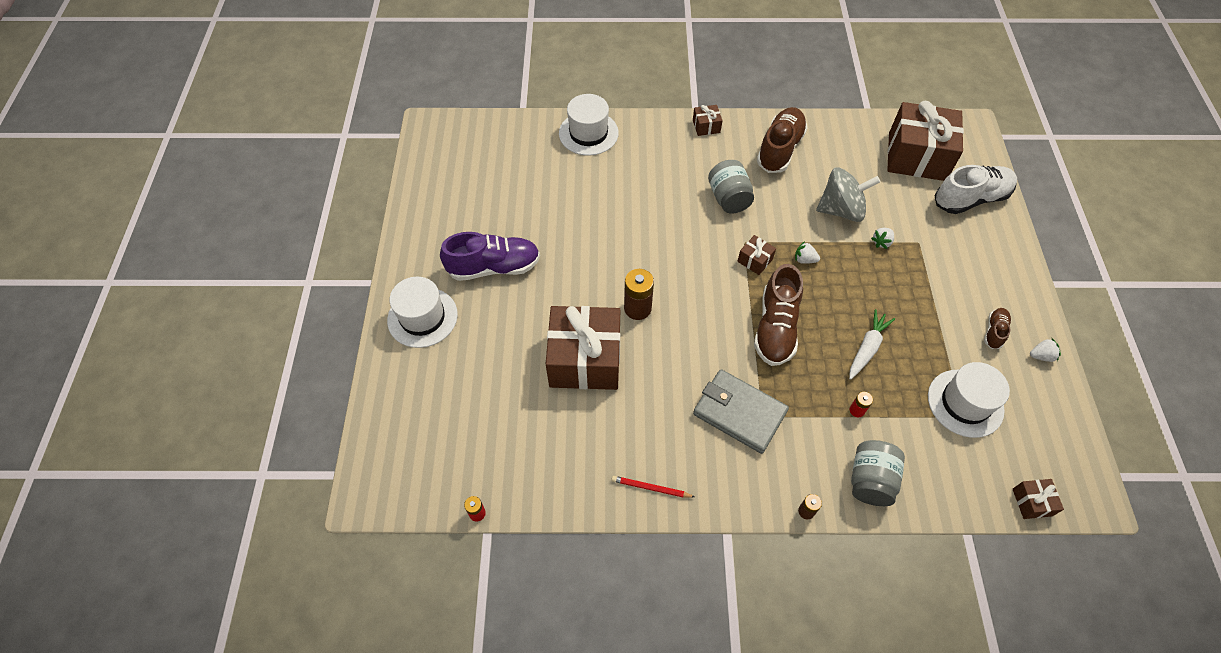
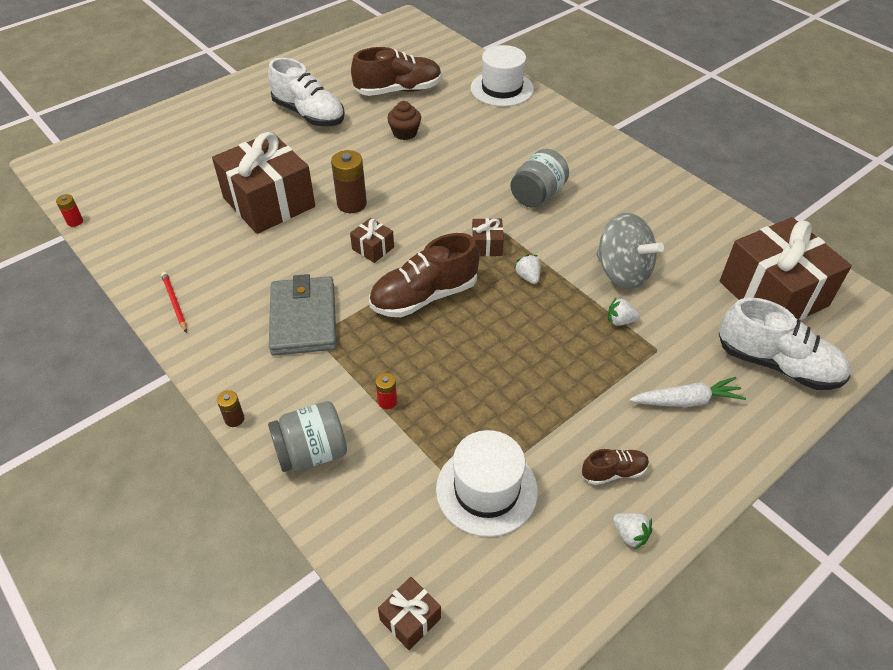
camera: 50 degrees right, 10 degrees down
(422, 317) = (227, 108): white hat -> none
(494, 267) = (309, 114): purple shoe -> white shoe
(583, 223) = (405, 133): none -> brown cupcake
(706, 126) = (601, 142): brown gift -> brown gift (373, 248)
(779, 149) = (640, 197): brown shoe -> brown shoe (398, 90)
(867, 348) = (472, 373): white carrot -> white carrot (686, 400)

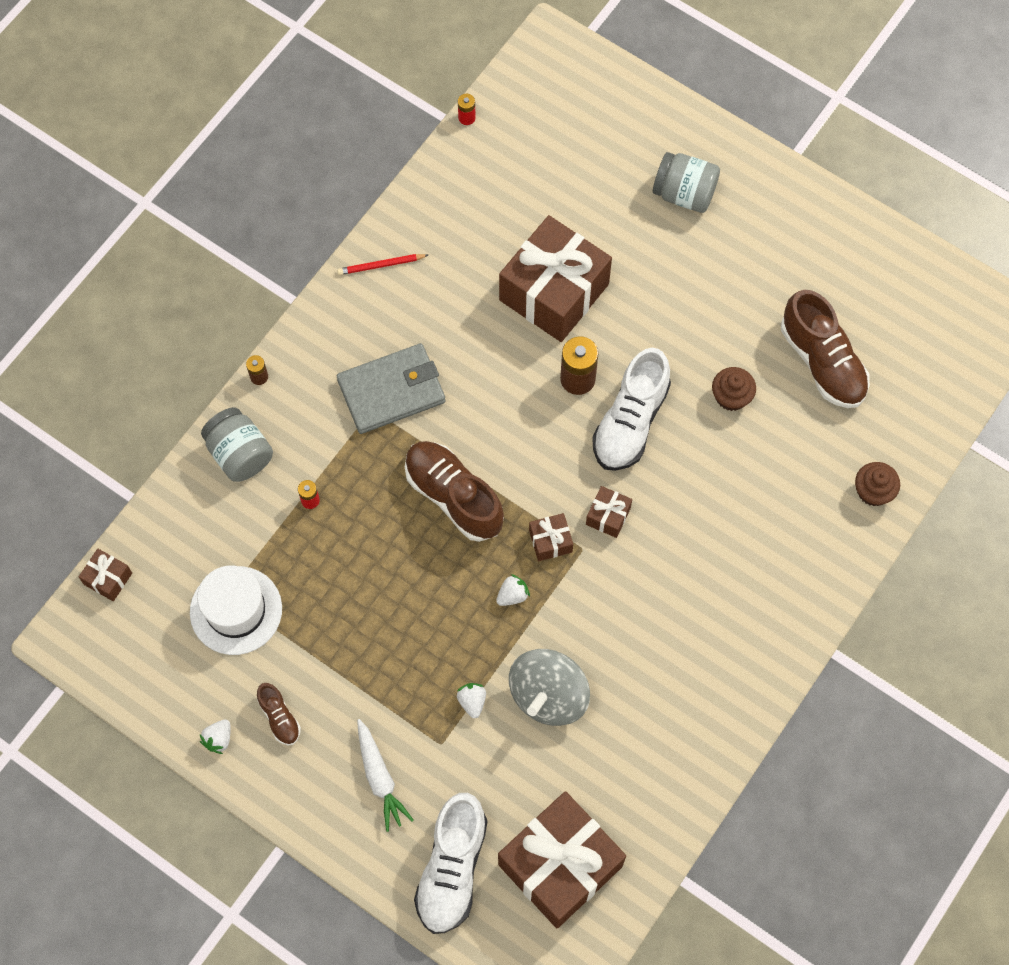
camera: 75 degrees right, 20 degrees up
(175, 302) = (381, 265): red pencil -> red pencil turned 150 degrees counterclockwise
(309, 114) = (732, 273): white shoe -> white shoe (630, 421)
(373, 248) = (511, 424): brown gift -> brown gift (608, 516)
(502, 88) = (873, 491): white hat -> brown cupcake
(537, 195) = (656, 579): grey jar -> grey jar (684, 193)

